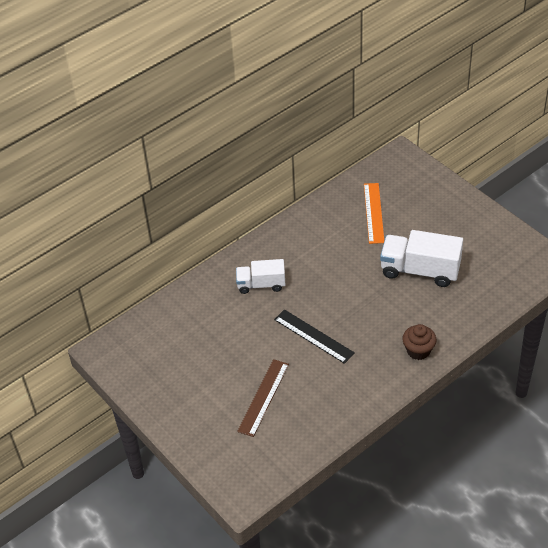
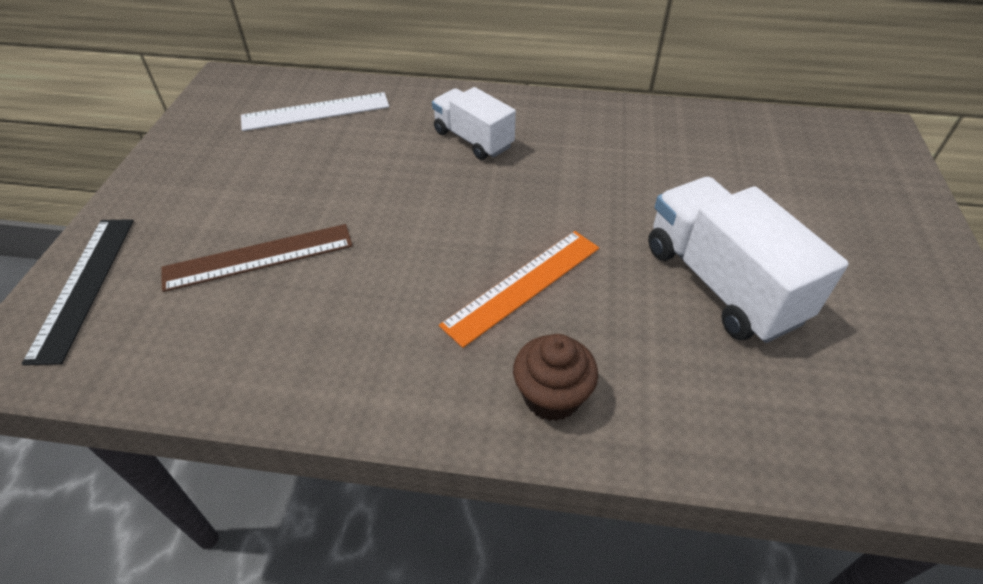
camera: 45 degrees right, 0 degrees up
(174, 328) = (315, 111): none -> white ruler
(313, 336) = (436, 241): black ruler -> black ruler (83, 286)
(373, 213) = (743, 166): orange ruler -> orange ruler (523, 285)

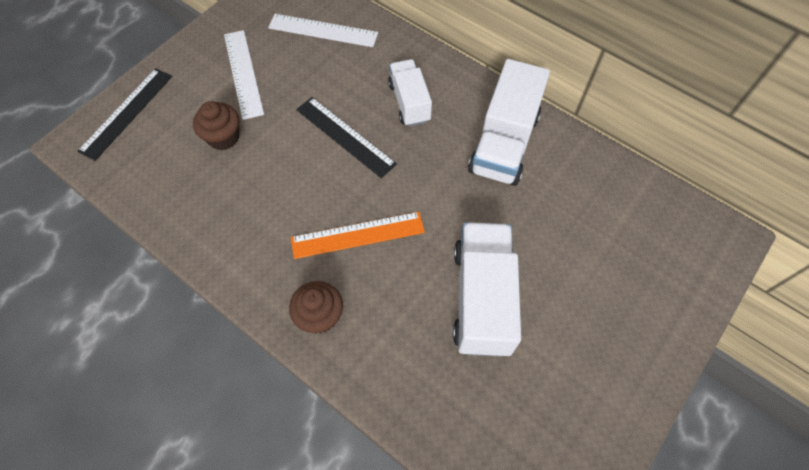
camera: 30 degrees right, 15 degrees up
(239, 183) = (243, 73): none -> white ruler
(259, 257) = (223, 137): brown ruler -> brown cupcake
(424, 196) = (345, 136): none -> black ruler
(606, 137) = (504, 143): none -> white truck

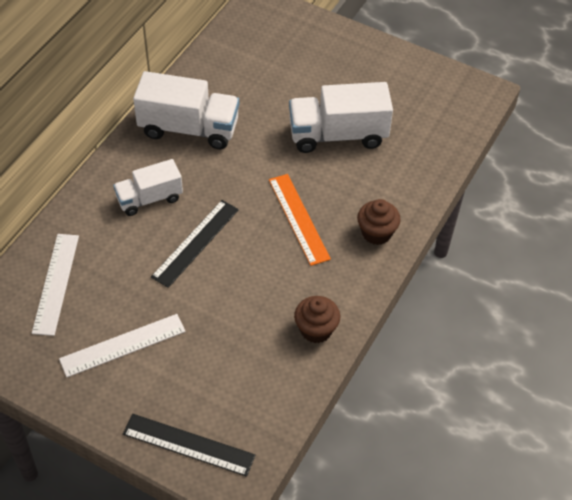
camera: 100 degrees left, 10 degrees down
(223, 137) = (210, 343): brown cupcake -> brown cupcake (316, 330)

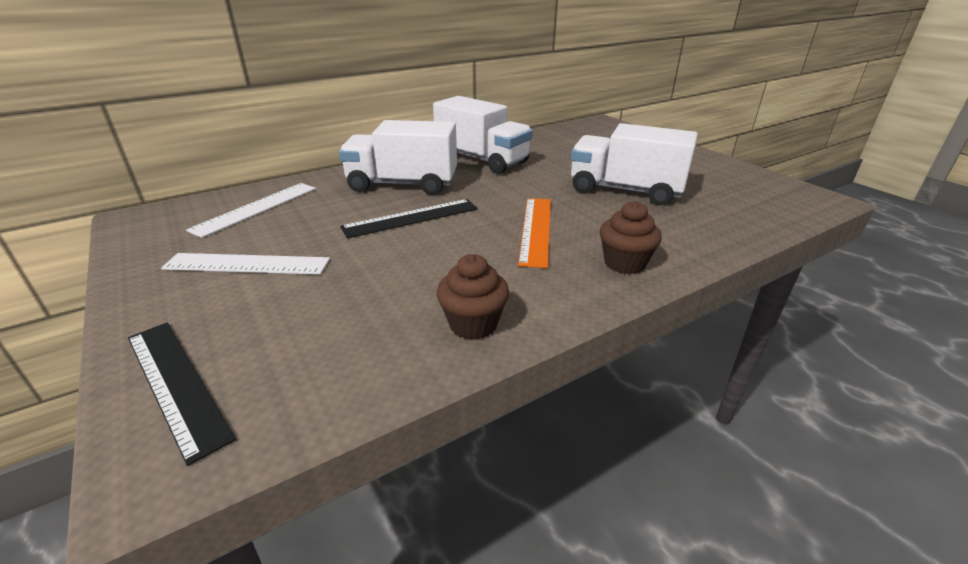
camera: 30 degrees right, 20 degrees down
(149, 198) = (402, 184): white truck -> white truck, size x1.59

